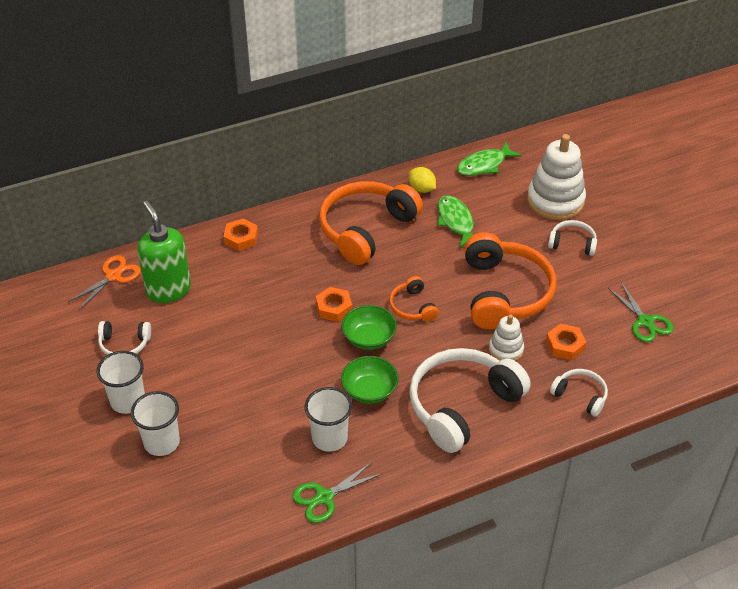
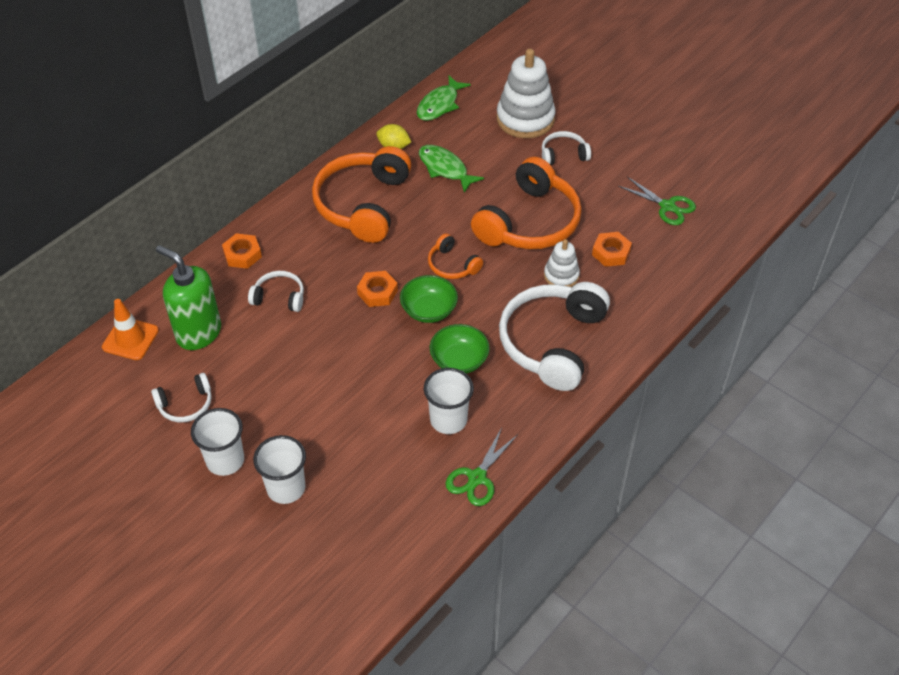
camera: 25 degrees left, 5 degrees up
(113, 276) = (130, 339): orange scissors -> orange traffic cone
(504, 293) = (529, 222): orange headphones -> orange headphones turned 60 degrees clockwise
(580, 396) = (650, 294): white headphones -> white headphones (279, 297)

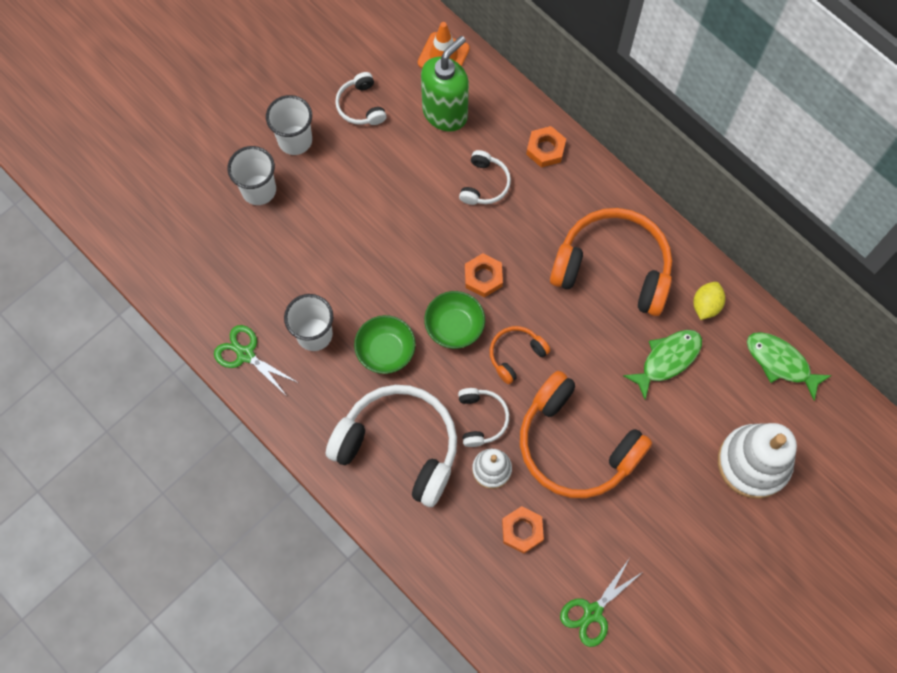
camera: 95 degrees right, 20 degrees up
(563, 154) = (687, 500): white headphones -> white headphones (481, 419)

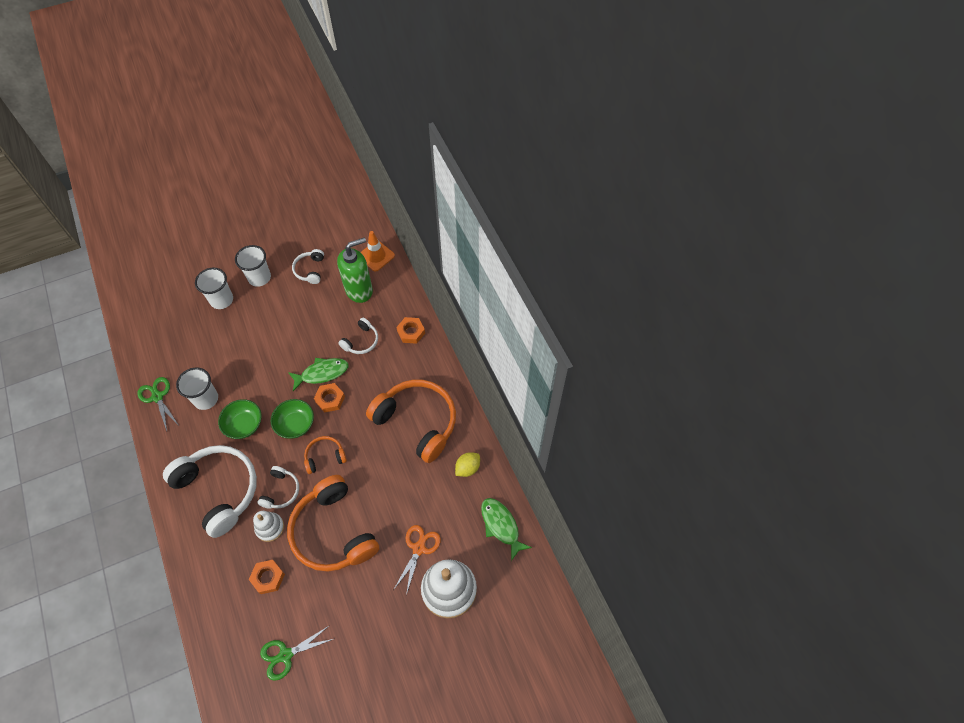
camera: 20 degrees right, 10 degrees down
(667, 360) = (423, 496): green fish -> green fish (322, 373)
(693, 426) = (419, 548): none -> orange scissors

